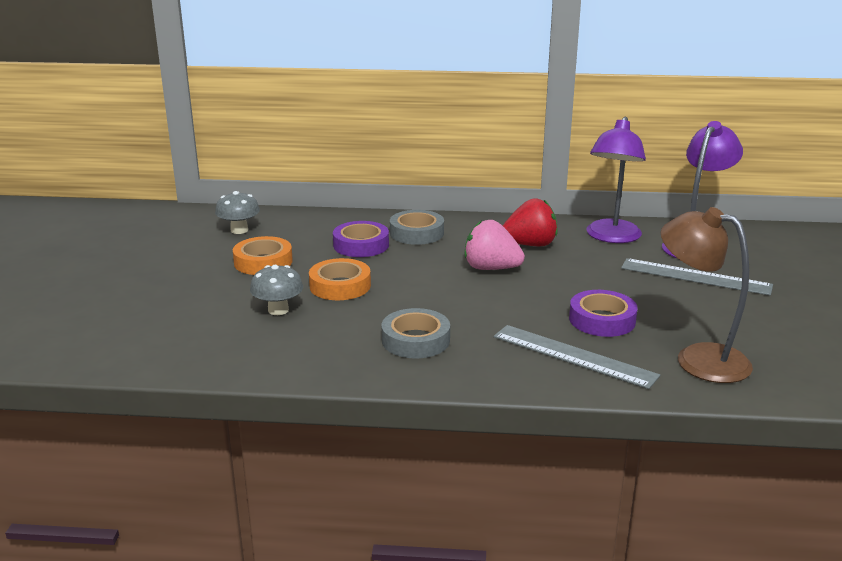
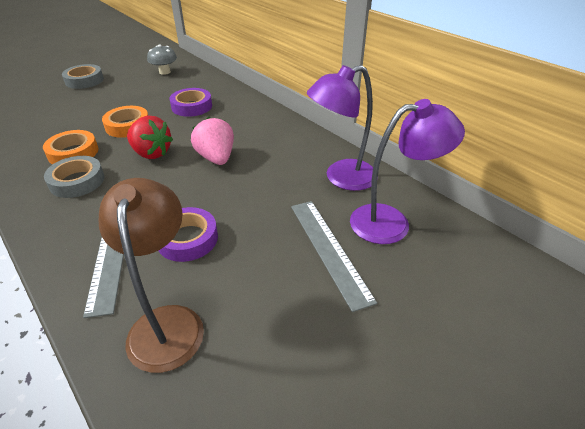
camera: 45 degrees right, 15 degrees up
(263, 262) = (133, 94): orange tape -> orange tape (73, 153)
(278, 310) = (76, 125): grey mushroom -> none
(416, 233) = (234, 113): grey tape -> grey tape (84, 80)
(530, 245) = (275, 154): red strawberry -> red strawberry (151, 153)

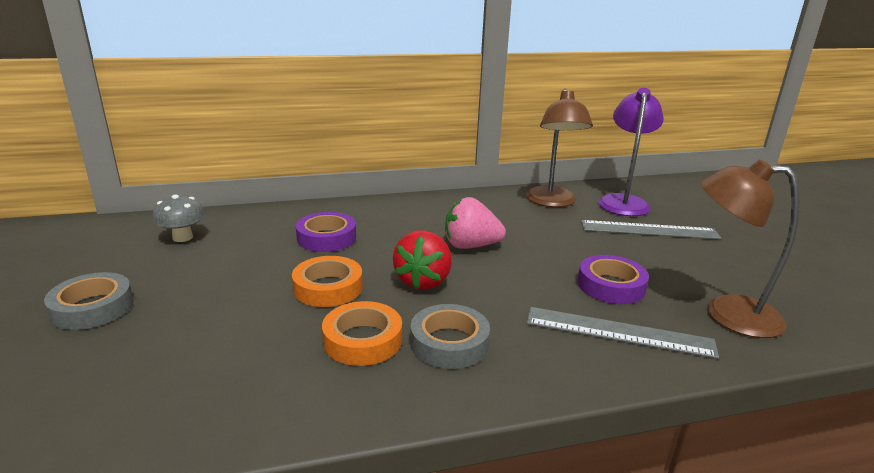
camera: 65 degrees left, 15 degrees down
(151, 153) = (423, 281): red strawberry -> red strawberry turned 135 degrees clockwise
(341, 178) = (552, 202): purple lamp -> brown lamp

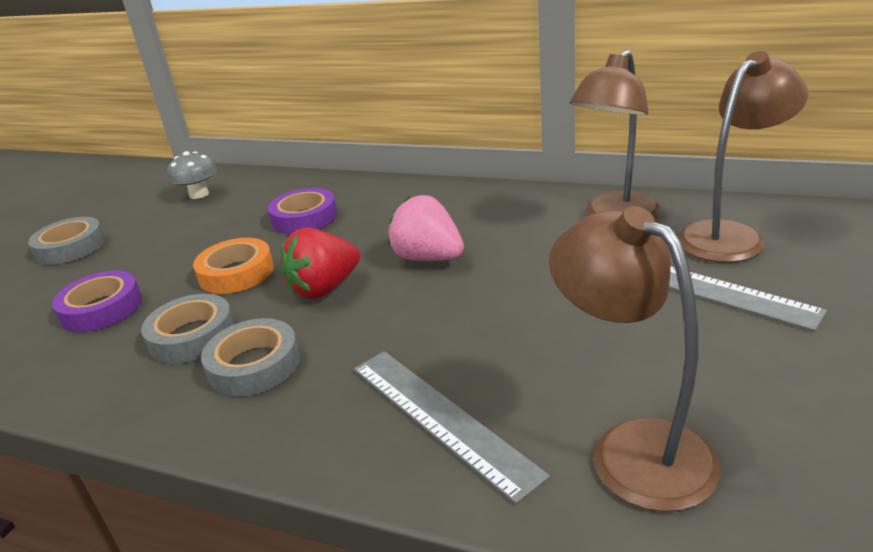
camera: 40 degrees right, 5 degrees up
(362, 340) = (192, 336): orange tape -> grey tape
(611, 286) = (522, 354): purple tape -> purple tape (101, 308)
(623, 201) = (730, 235): purple lamp -> brown lamp

